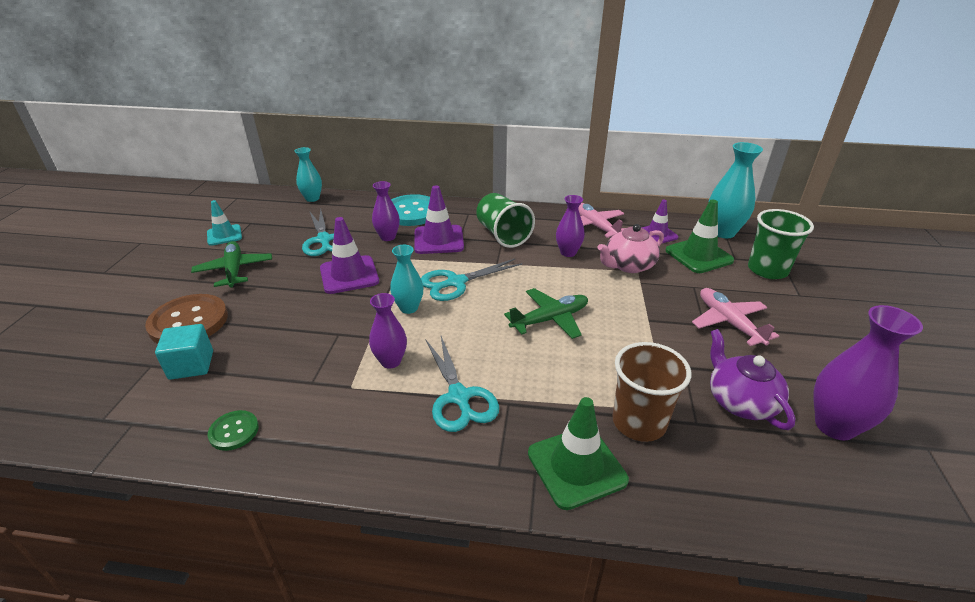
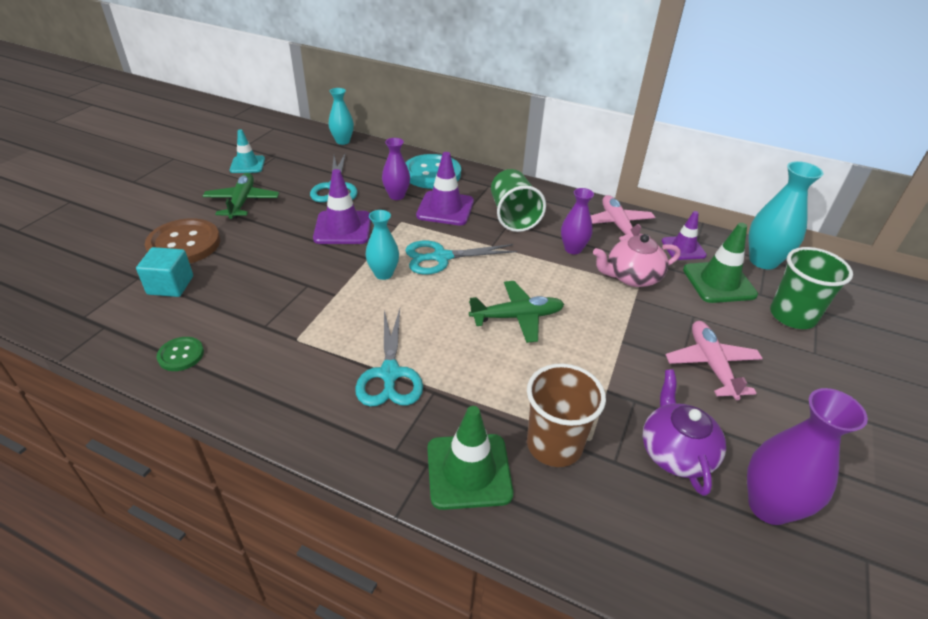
camera: 15 degrees right, 5 degrees up
(391, 361) = (343, 323): purple vase -> none

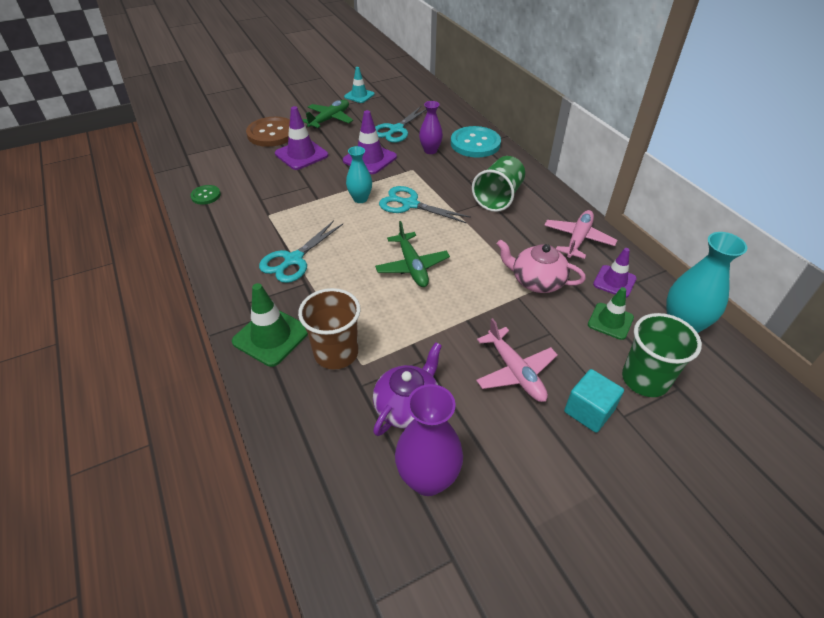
camera: 40 degrees right, 5 degrees up
(170, 285) = (240, 155): turquoise cube -> turquoise cube (589, 411)
(342, 141) = (438, 99): turquoise vase -> none
(445, 208) = (453, 172): purple traffic cone -> purple traffic cone (301, 155)
(517, 317) = (412, 266): green plane -> green plane turned 45 degrees clockwise
(573, 249) = (514, 240): purple vase -> none
(711, 364) = (515, 372): pink plane -> pink plane turned 120 degrees clockwise
(719, 282) = (610, 321): green traffic cone -> green traffic cone, size x0.66

